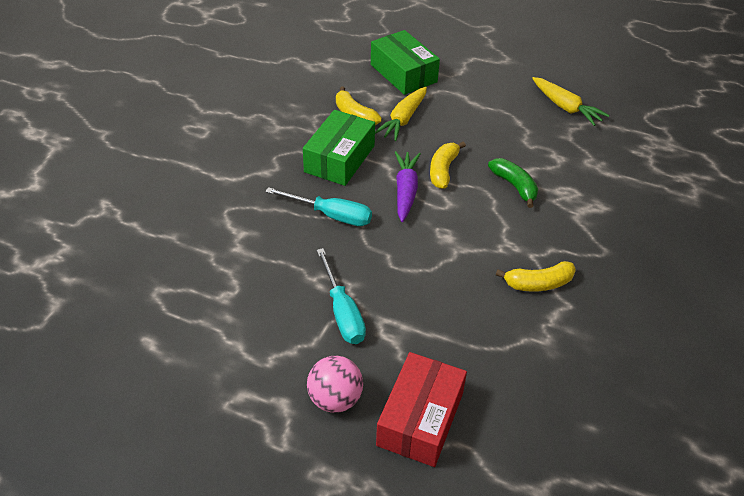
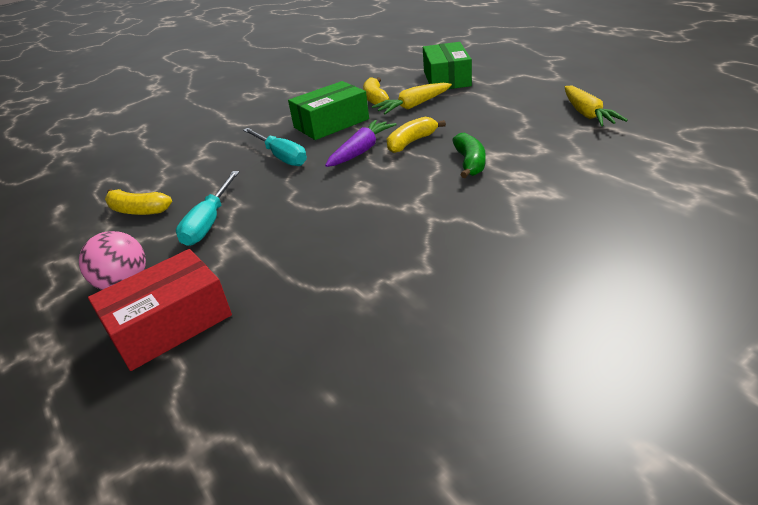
camera: 35 degrees right, 10 degrees down
(538, 283) = (413, 243): yellow banana -> yellow banana (138, 210)

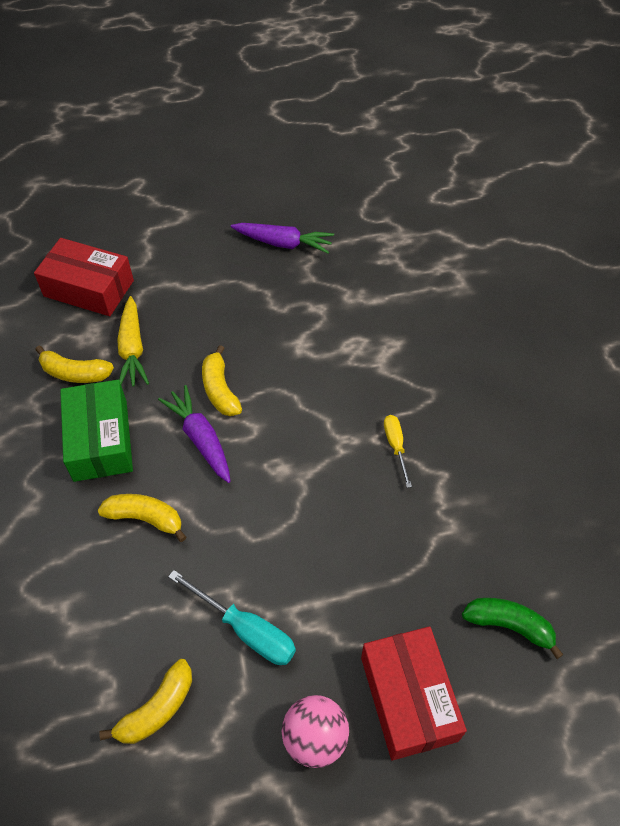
camera: 70 degrees left, 20 degrees up
(281, 157) = (145, 518): turquoise screwdriver -> yellow banana
(434, 232) = (395, 446): none -> yellow screwdriver
(446, 78) = (89, 288): green box -> red box
(470, 163) = (302, 367): green banana -> green banana (509, 625)
(587, 114) = (284, 243): yellow carrot -> purple carrot

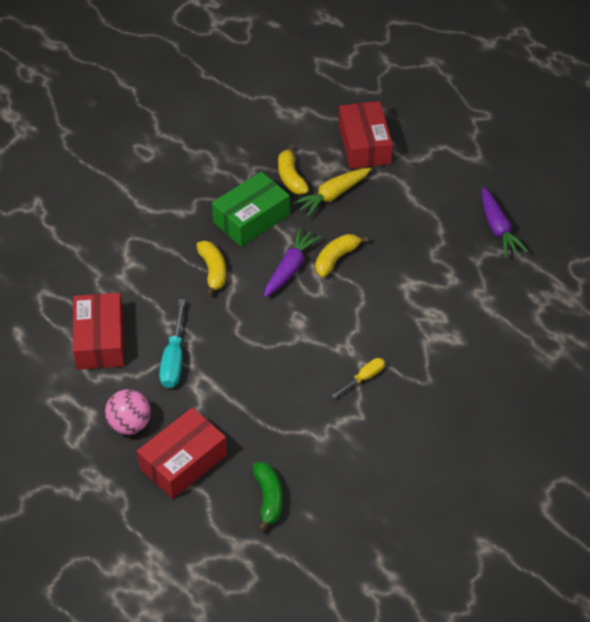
camera: 60 degrees right, 5 degrees down
(157, 709) = (100, 340): yellow banana -> red box

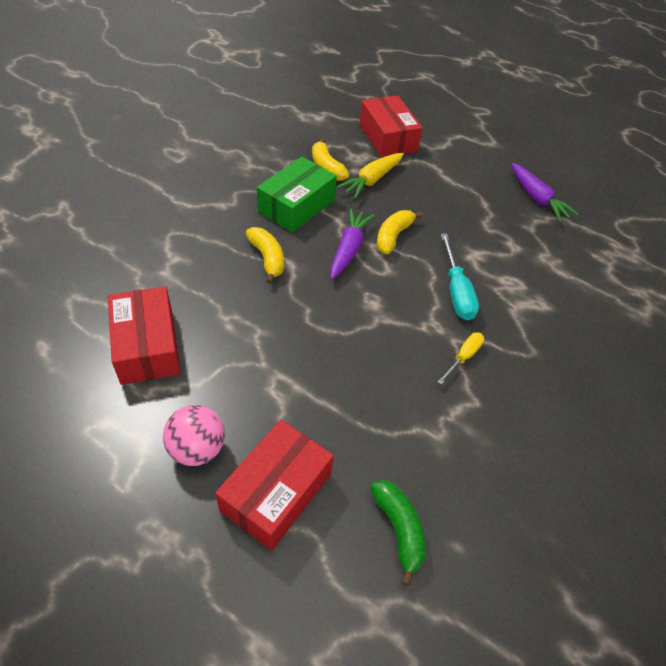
camera: 15 degrees left, 0 degrees up
(174, 358) = (241, 358): turquoise screwdriver -> turquoise screwdriver (456, 291)

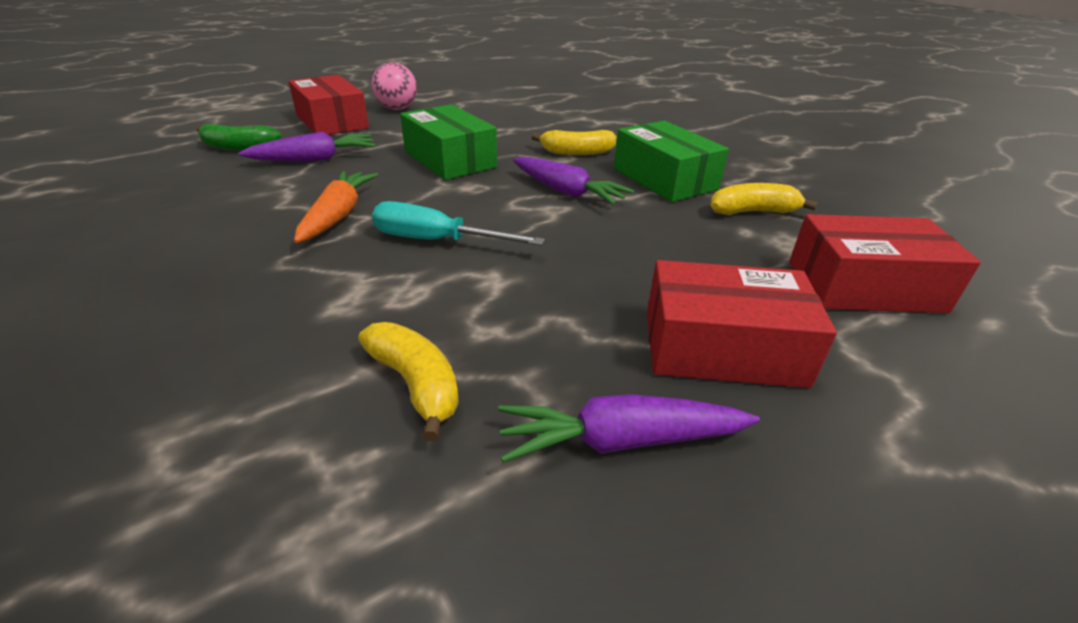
camera: 115 degrees right, 15 degrees down
(147, 346) = (504, 106): red box -> red box (722, 347)
(328, 334) = (450, 159): none -> green box
(371, 180) = (716, 238): yellow carrot -> none
(385, 436) = (315, 159): none -> purple carrot
(393, 236) = (575, 224): yellow banana -> yellow banana (416, 384)
(463, 357) = (338, 215): yellow screwdriver -> orange carrot

